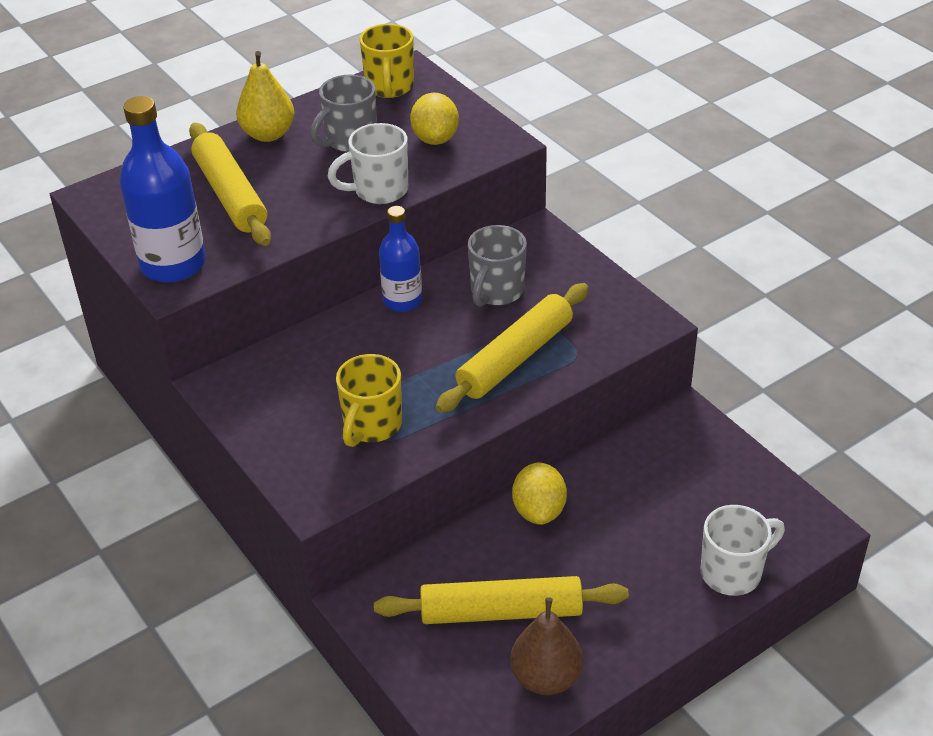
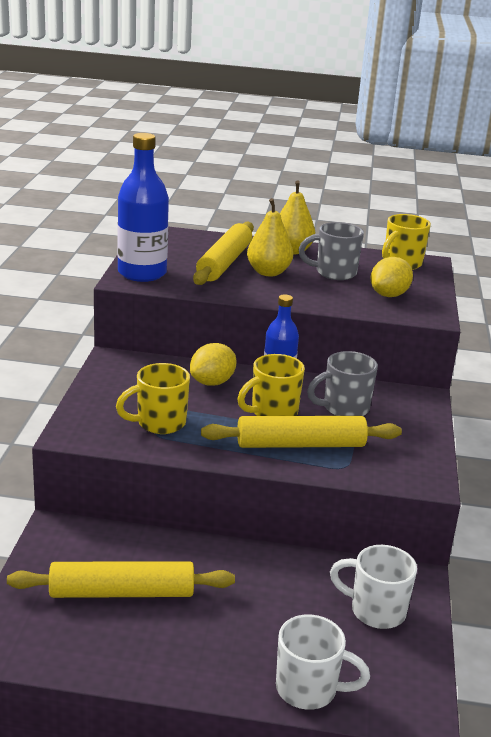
camera: 40 degrees right, 15 degrees down
(290, 180) = (268, 272): none -> yellow pear
(379, 190) = (311, 299): white mug -> white mug (375, 611)
(447, 340) = (272, 412): none -> yellow mug
(501, 612) = (122, 592): yellow rolling pin -> yellow rolling pin turned 45 degrees counterclockwise
(539, 510) = (230, 559): yellow lemon -> yellow lemon (212, 382)
(546, 678) = (90, 647): brown pear -> none

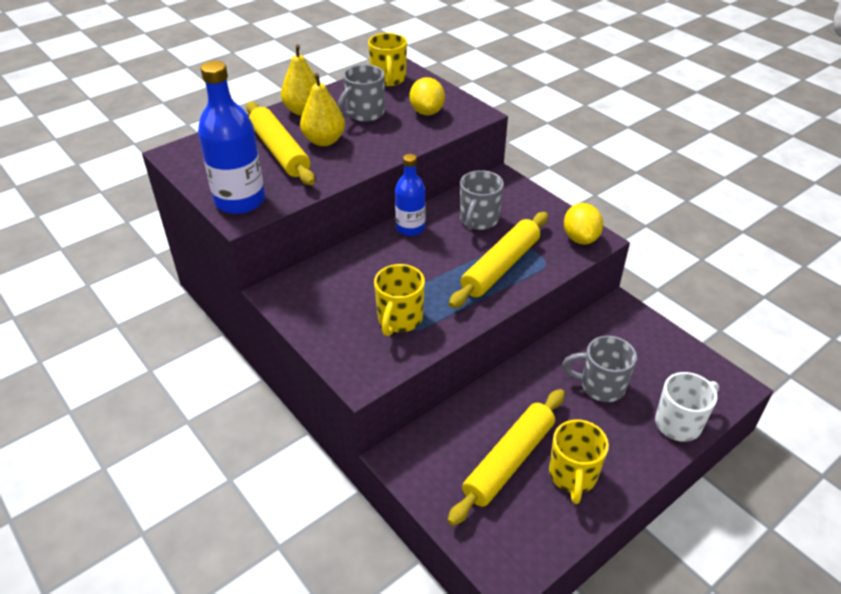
camera: 45 degrees left, 15 degrees up
(212, 382) = (374, 260): yellow lemon -> yellow lemon (580, 238)
(272, 412) = (447, 255): yellow mug -> yellow mug (572, 476)
(287, 611) = (600, 386): none -> grey mug
(375, 611) = (634, 345): white mug -> none

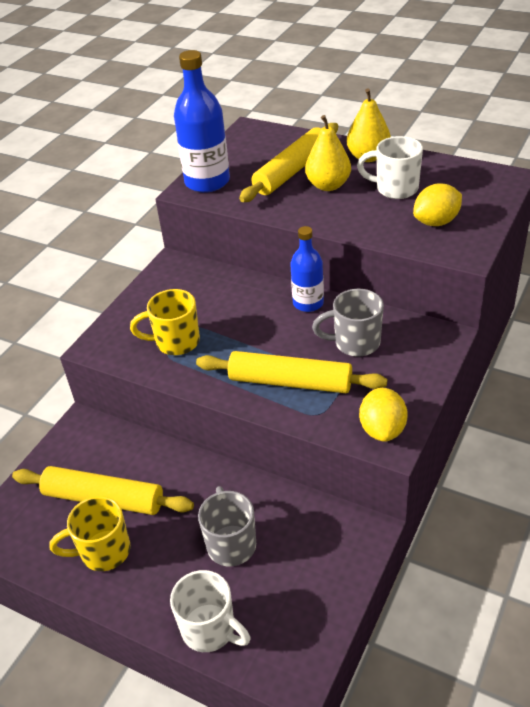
camera: 70 degrees right, 0 degrees up
(364, 114) = (395, 189): grey mug -> white mug
(388, 80) = (475, 178): yellow mug -> none
(580, 238) = (382, 429): yellow lemon -> yellow lemon turned 60 degrees counterclockwise

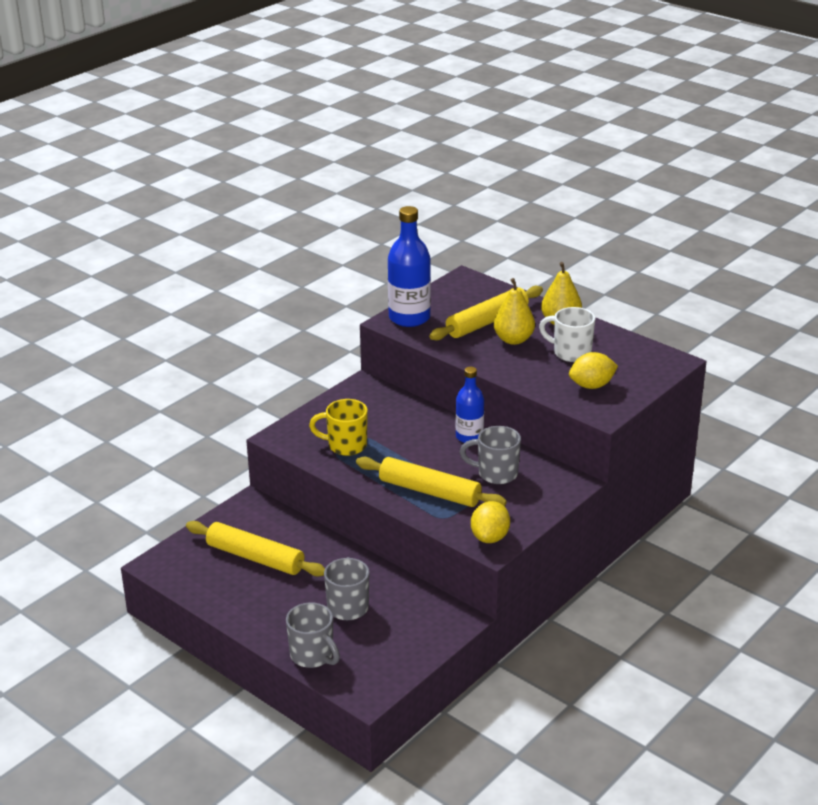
camera: 10 degrees right, 10 degrees down
(103, 552) = (245, 592): yellow mug -> none
(210, 630) = (313, 656): white mug -> grey mug

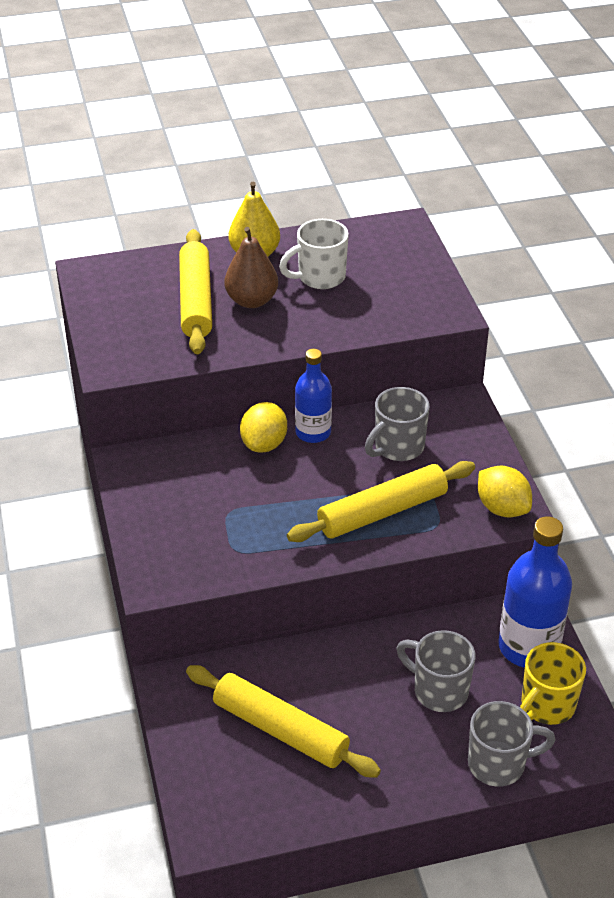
camera: 55 degrees left, 10 degrees up
(255, 558) = (280, 730): yellow rolling pin -> yellow rolling pin turned 60 degrees clockwise
(345, 446) = (231, 535): yellow mug -> yellow mug (546, 706)
(409, 318) = (119, 349): blue bottle -> blue bottle (528, 647)
(513, 339) = (251, 300): yellow pear -> brown pear
(591, 385) = (394, 295): yellow lemon -> yellow lemon (264, 444)

